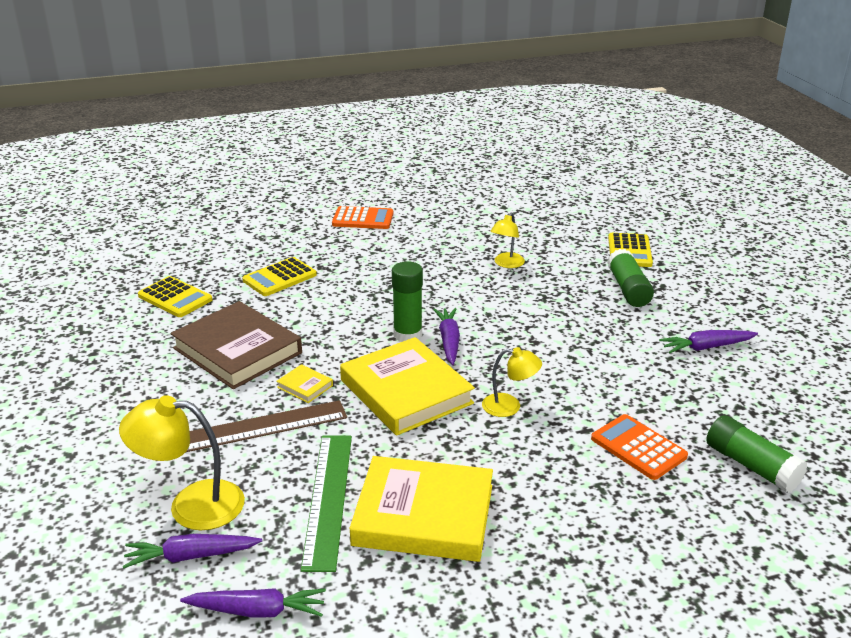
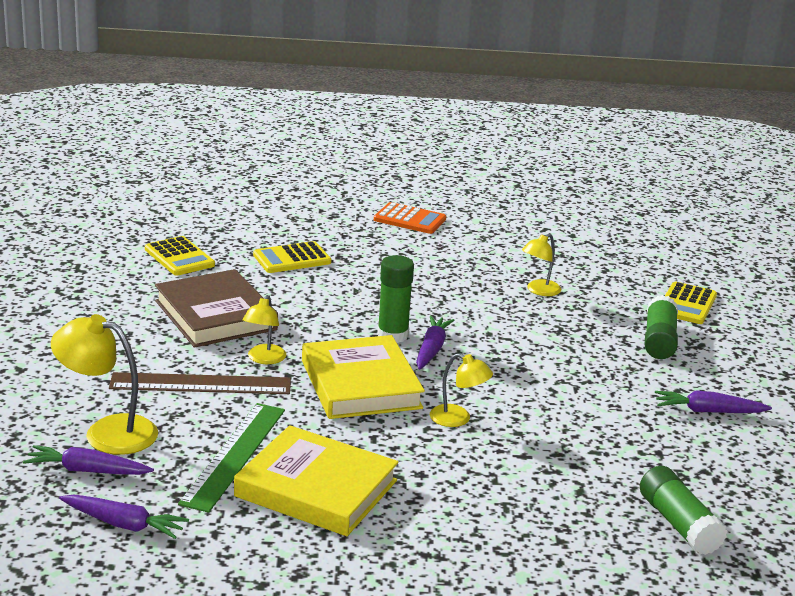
camera: 15 degrees right, 5 degrees down
(305, 386) = (264, 359): yellow book -> yellow lamp
(638, 448) = (568, 482): orange calculator -> none

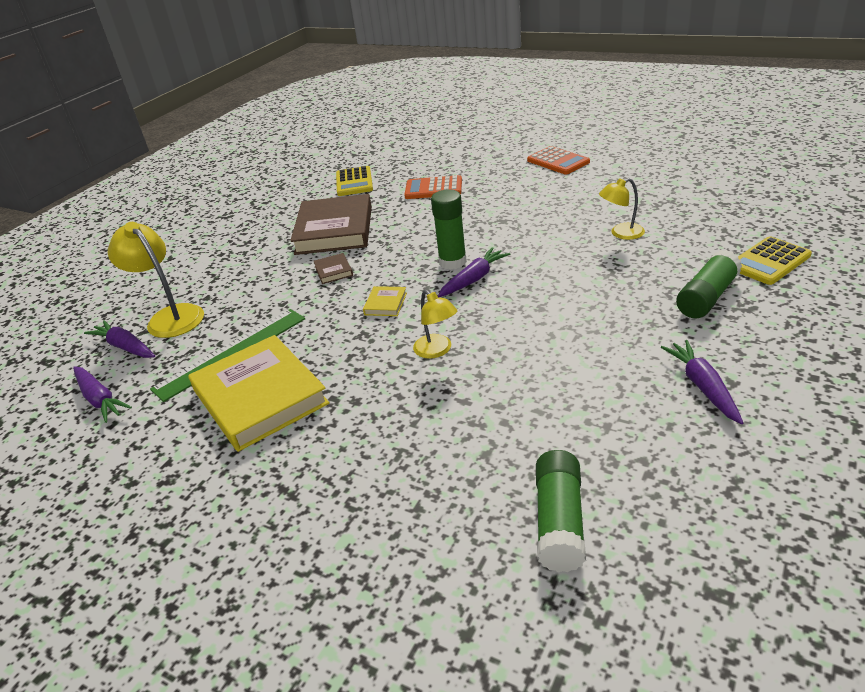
camera: 35 degrees right, 10 degrees up
(200, 384) = (269, 286): brown ruler -> none
(264, 359) = (333, 271): yellow lamp -> brown book
(292, 259) = (433, 189): yellow calculator -> orange calculator
(360, 384) = (385, 304): yellow book -> yellow book, size x0.41
(708, 411) = (703, 387): purple carrot -> purple carrot turned 45 degrees clockwise

